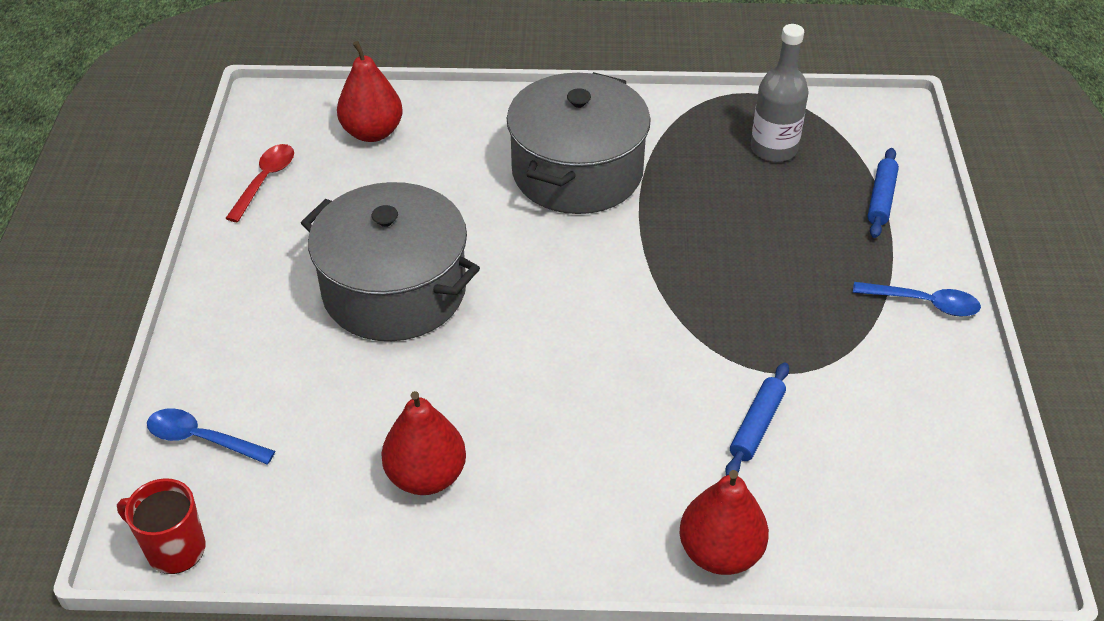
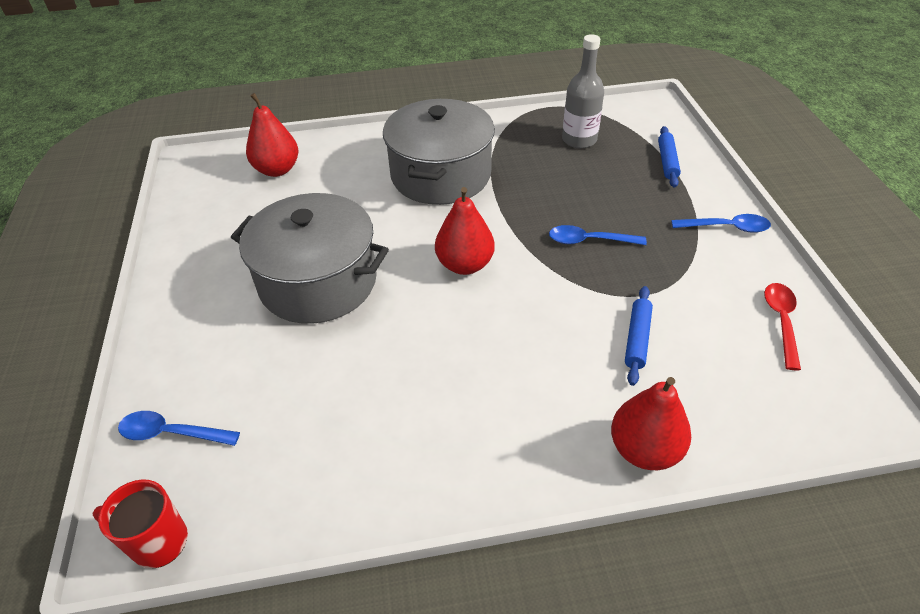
camera: 10 degrees left, 0 degrees up
(265, 181) = (197, 216): red spoon -> red spoon (781, 322)
(426, 476) = (378, 430): red pear -> red pear (465, 265)
(740, 292) = (589, 241): none -> blue spoon

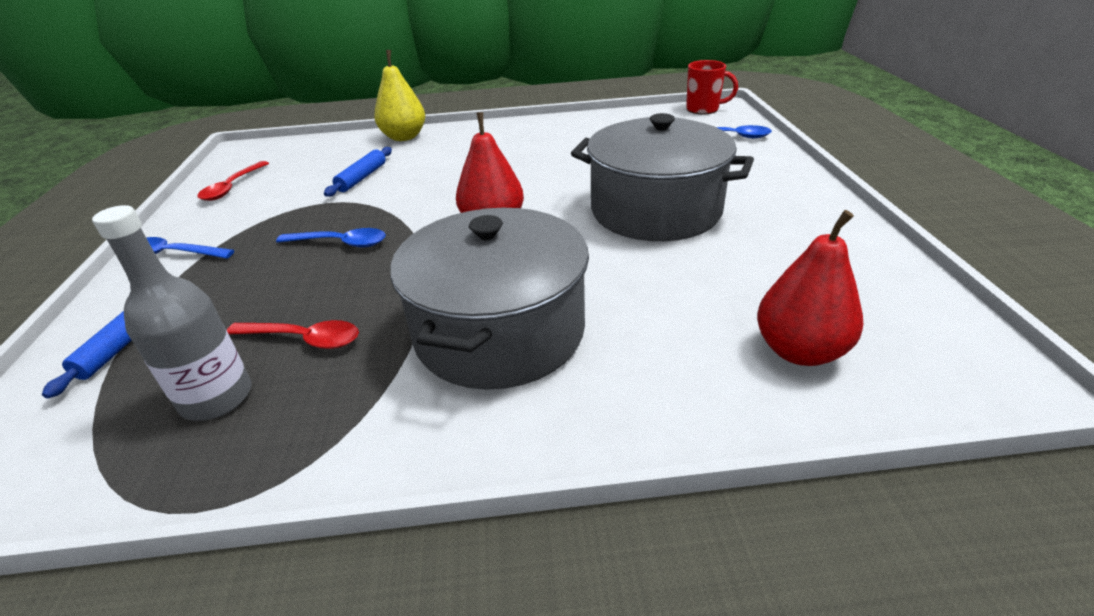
camera: 175 degrees left, 10 degrees down
(557, 168) = (303, 339): none -> red spoon
(644, 450) = (404, 137): red pear -> yellow pear

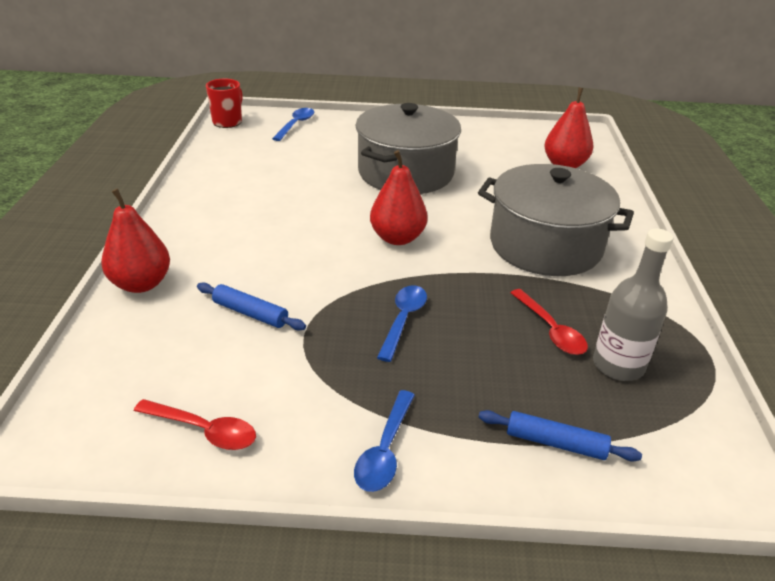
camera: 85 degrees left, 0 degrees up
(303, 339) = (550, 329): red spoon -> red spoon turned 135 degrees clockwise
(404, 137) = (141, 284): yellow pear -> red pear

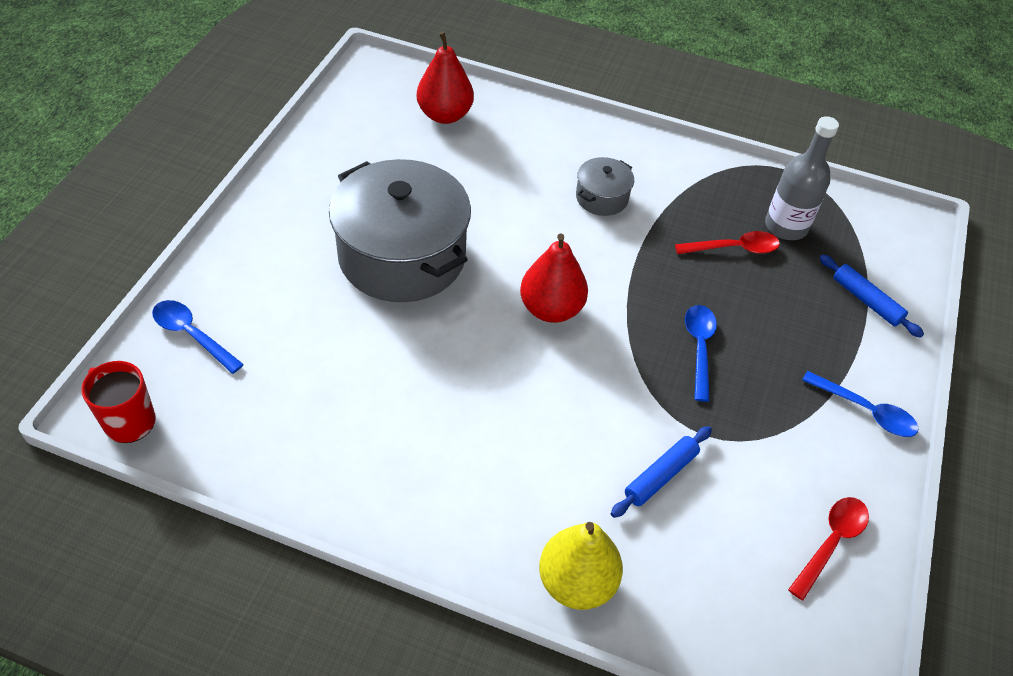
camera: 75 degrees left, 15 degrees up
(141, 284) = (576, 582): red pear -> yellow pear
(403, 320) = (699, 348): blue spoon -> blue spoon turned 60 degrees clockwise
(545, 245) = (602, 198): grey pot -> grey pot, size x0.45
(555, 443) = (866, 301): blue rolling pin -> blue rolling pin turned 75 degrees counterclockwise

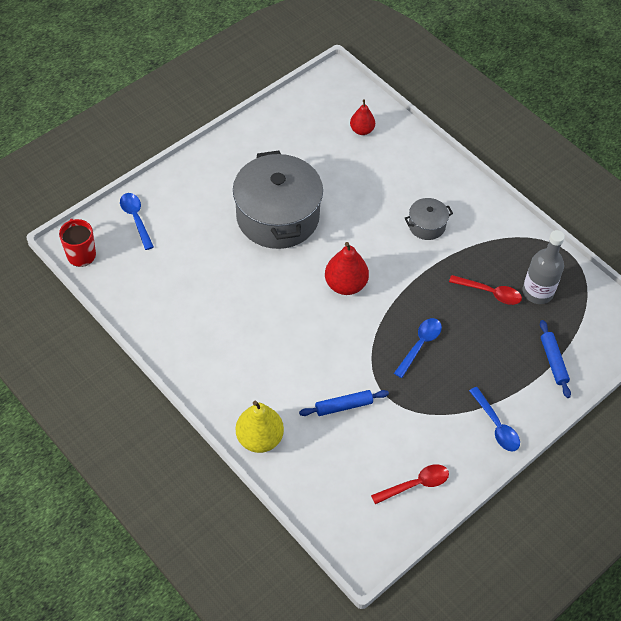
camera: 30 degrees right, 5 degrees up
(445, 115) = (362, 130): red pear -> red pear, size x0.63

